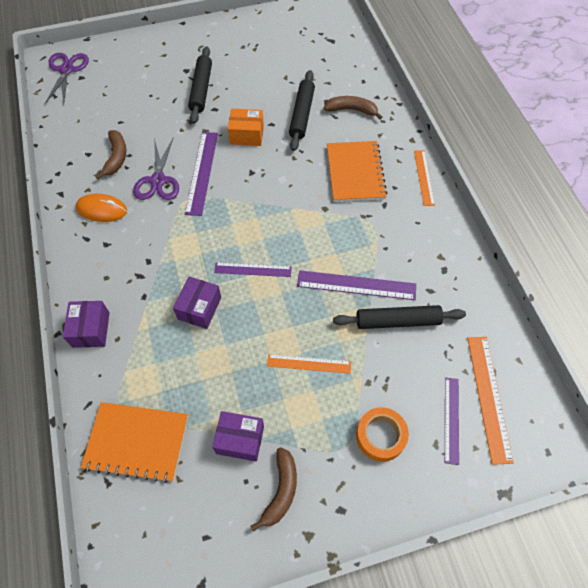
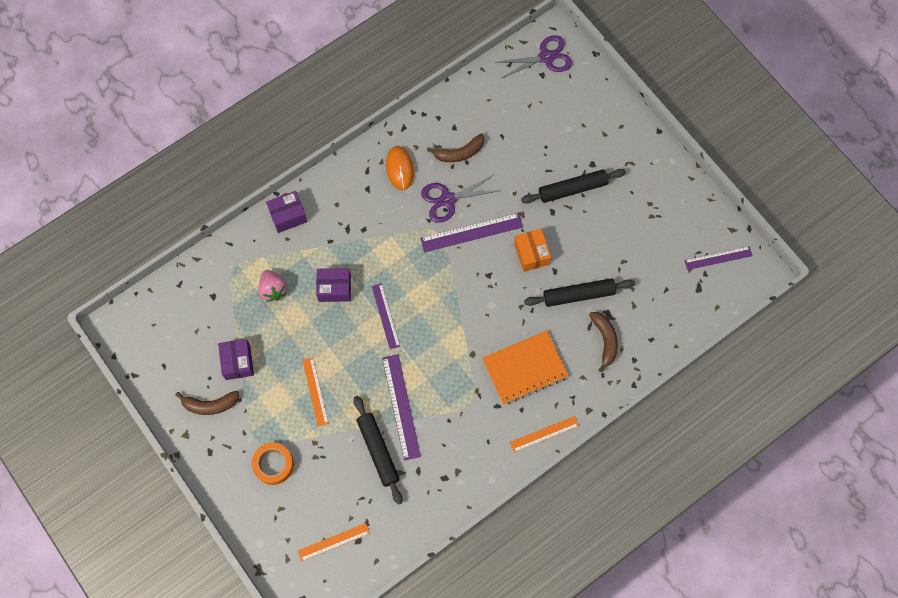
camera: 70 degrees right, 10 degrees up
(137, 442) = (213, 290): orange notebook -> none
(170, 372) = (273, 289): none -> pink strawberry
(451, 419) = (304, 516): purple ruler -> purple ruler (718, 258)
(488, 397) = (333, 542): orange ruler -> orange ruler, size x0.66

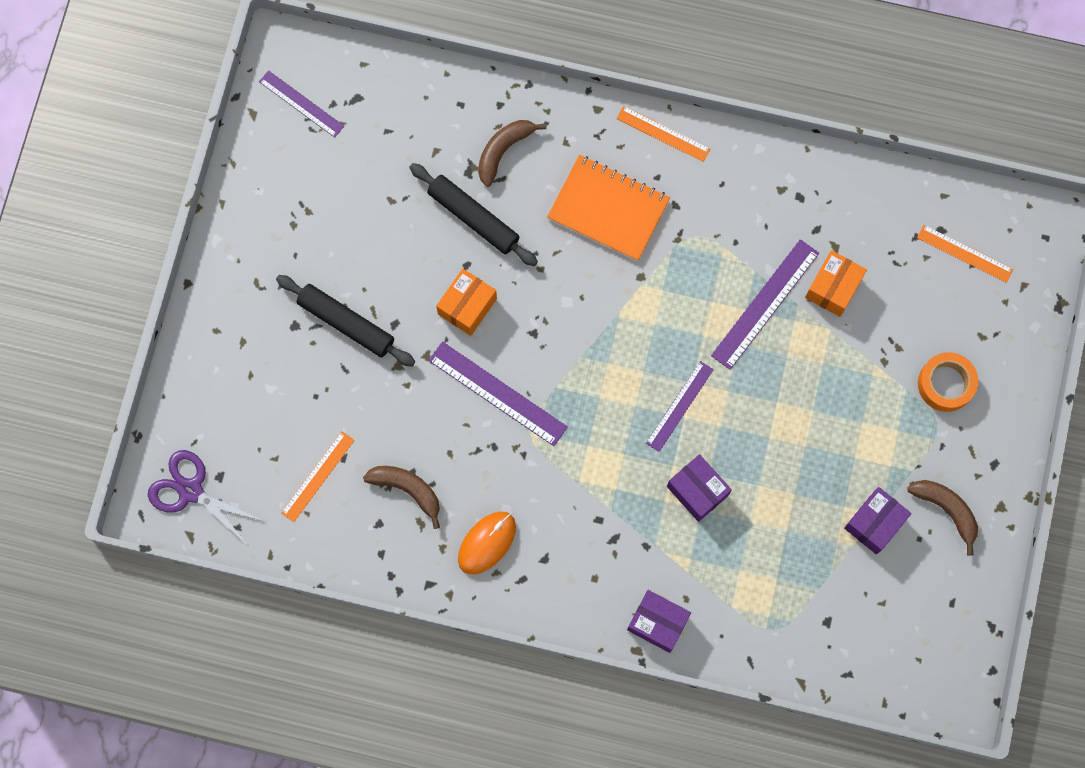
camera: 130 degrees left, 5 degrees up
(273, 289) = (759, 559): pink strawberry -> none
(315, 391) = (830, 409): orange ruler -> orange ruler (318, 476)
(378, 451) = (833, 288): black rolling pin -> orange box
(448, 199) = (479, 454): purple scissors -> none

